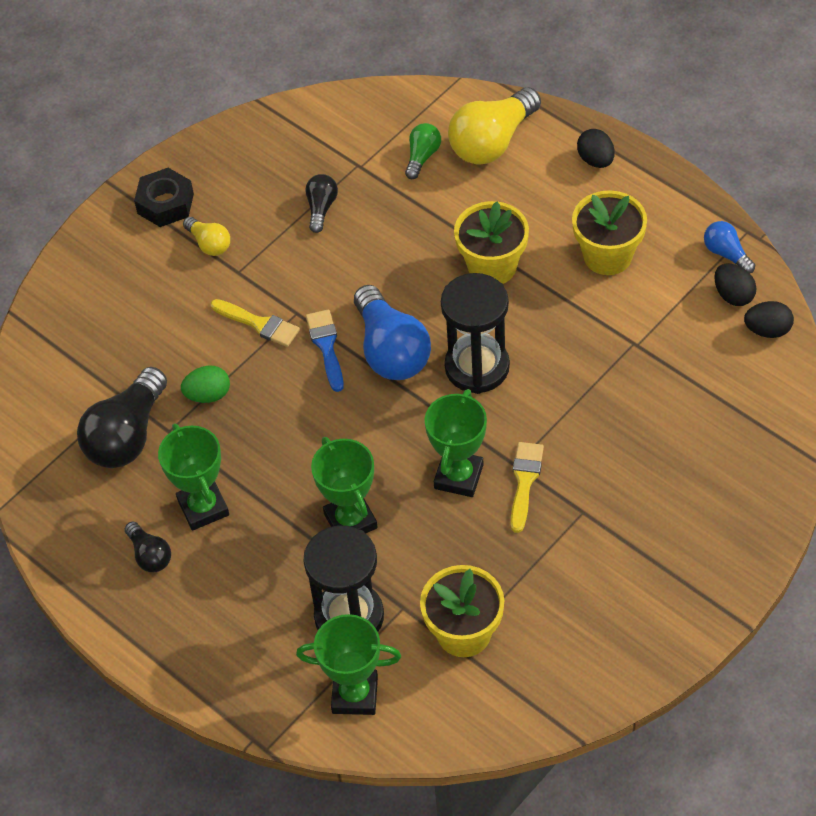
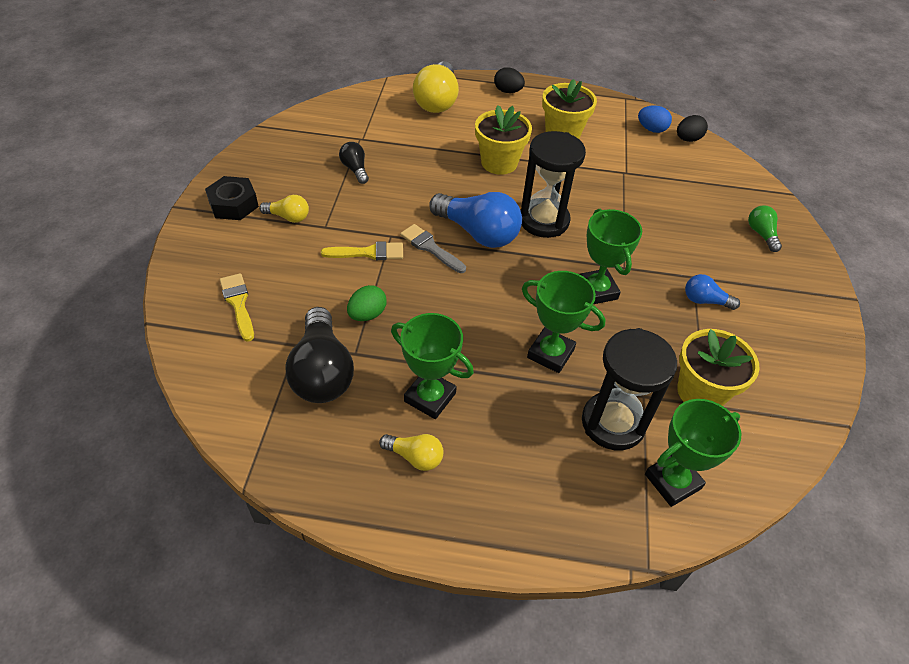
camera: 40 degrees left, 5 degrees down
(150, 555) = (415, 457): black light bulb -> yellow light bulb
(326, 346) = (430, 247): blue brush -> grey brush
(422, 157) = (399, 121): green light bulb -> green light bulb (761, 234)
(524, 481) = (640, 274): yellow brush -> yellow brush (238, 303)
(726, 254) = (626, 111): blue light bulb -> blue light bulb (705, 301)
(733, 295) = (651, 129): black egg -> blue egg

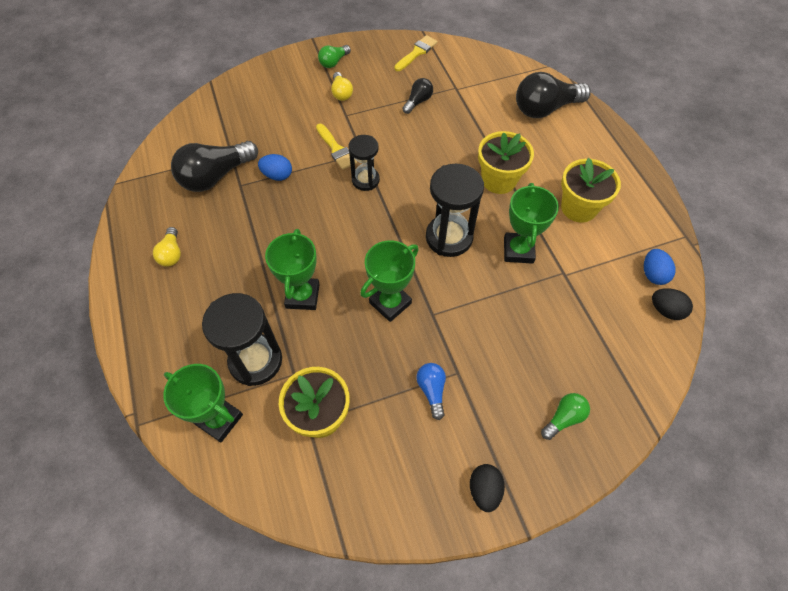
camera: 65 degrees right, 10 degrees up
(233, 204) = (334, 62): black nut -> green light bulb
(238, 303) = (248, 110): yellow brush -> yellow brush (417, 52)
(367, 314) = (277, 175): green egg -> blue egg
(430, 247) = (365, 180): grey brush -> black hourglass
(430, 397) = (223, 241): green trophy -> green trophy (518, 250)
(437, 101) = (545, 109): yellow light bulb -> black light bulb
(478, 233) = (402, 201): blue light bulb -> none
(508, 91) = (605, 146): black egg -> black egg (484, 490)

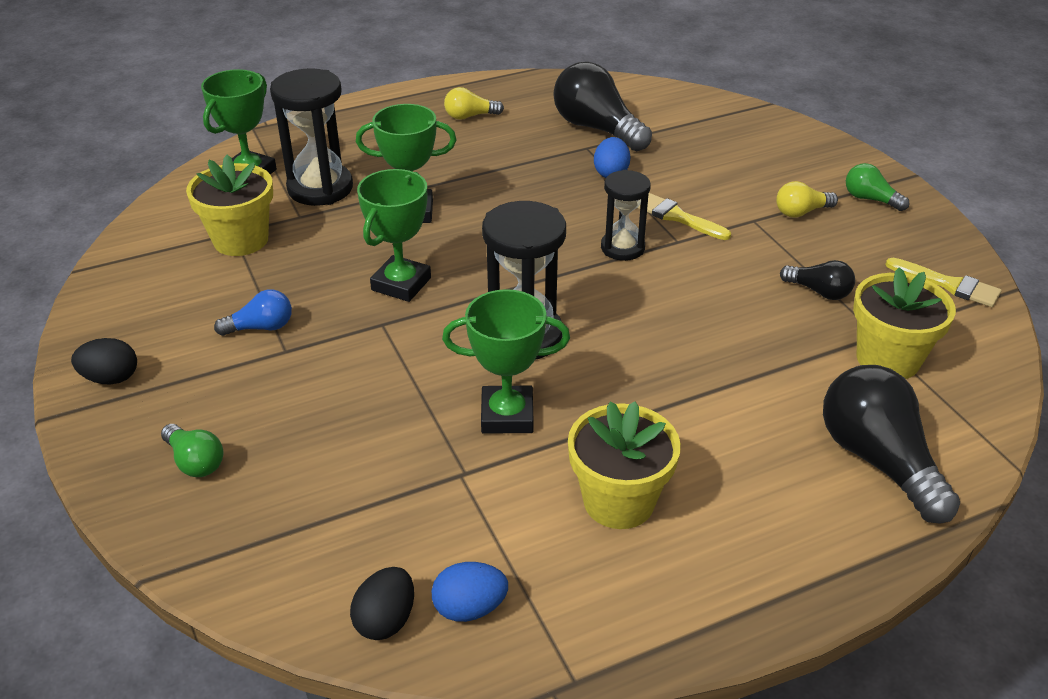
camera: 85 degrees right, 20 degrees down
(336, 149) = (677, 217): yellow brush -> yellow brush turned 75 degrees clockwise
(390, 303) = (401, 284): green trophy -> green trophy turned 75 degrees clockwise
(499, 180) = (661, 392): yellow flower pot -> yellow flower pot (888, 359)

